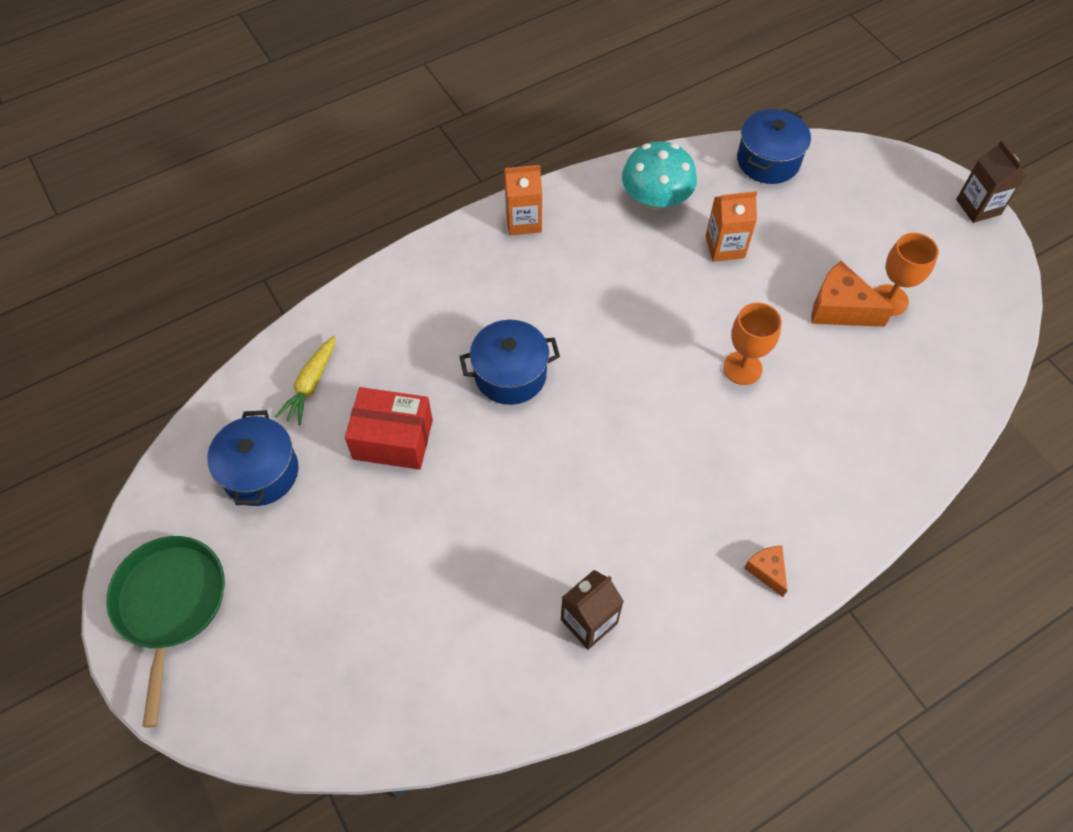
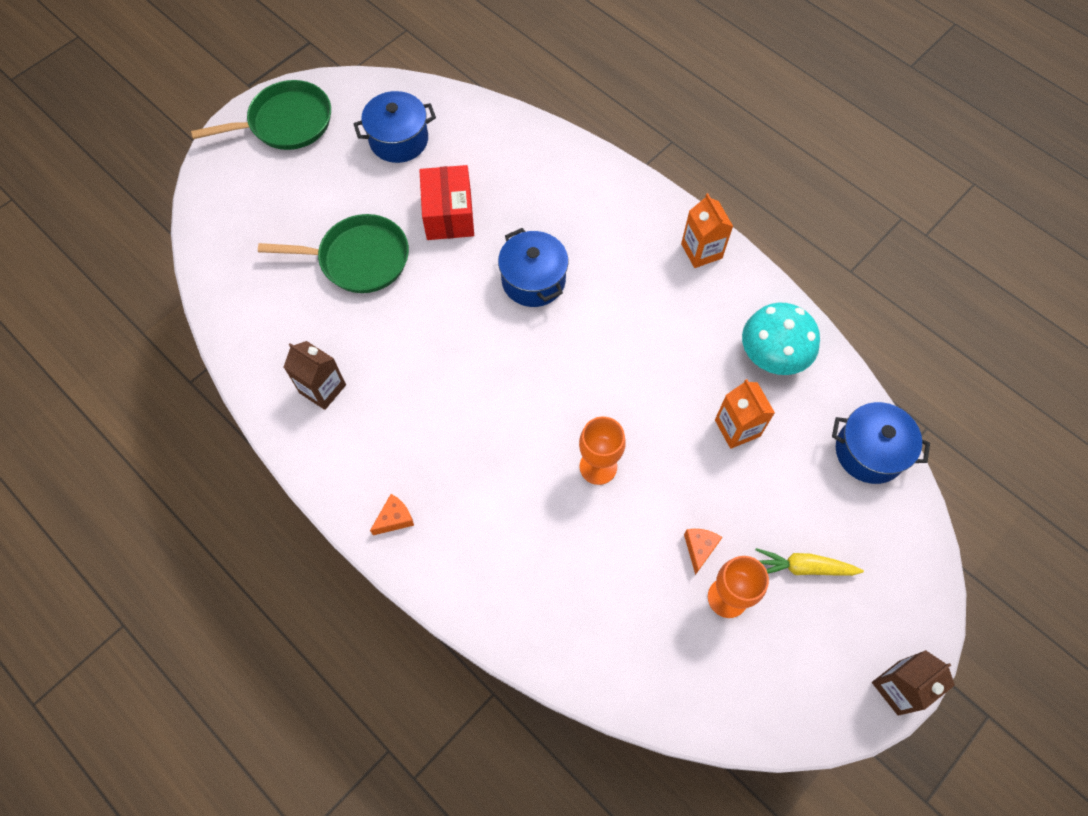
camera: 75 degrees right, 5 degrees up
(311, 385) = (482, 147): yellow carrot -> yellow carrot (803, 567)
(420, 549) = (359, 259): none -> green pan
(840, 308) = (699, 548): orange cheese -> orange cheese, size x0.56

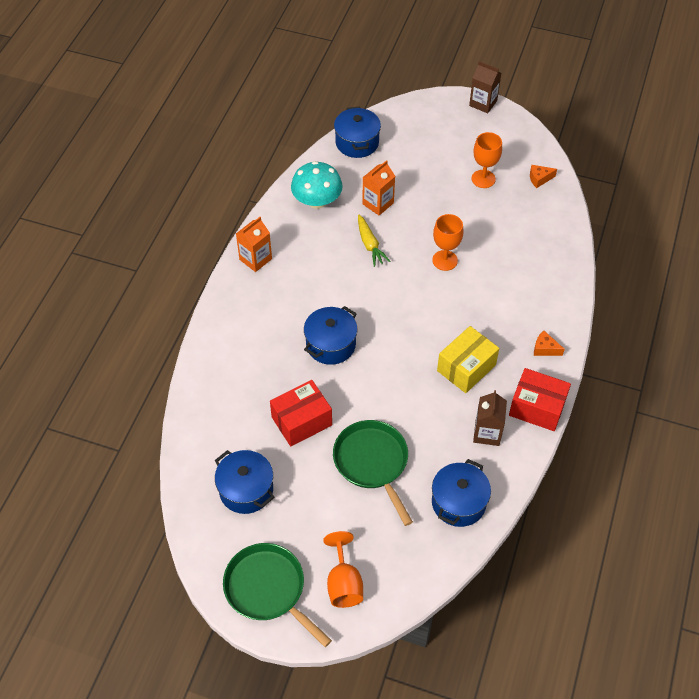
camera: 115 degrees left, 10 degrees down
(249, 182) = (344, 583): none -> orange goblet
(261, 318) = (458, 502): none -> blue pot
(320, 461) = (537, 408): none -> red box
(420, 410) = (466, 368): none -> yellow box
(699, 548) = (464, 198): orange cheese -> orange cheese (539, 179)
(803, 567) = (445, 153): yellow carrot -> yellow carrot (370, 245)

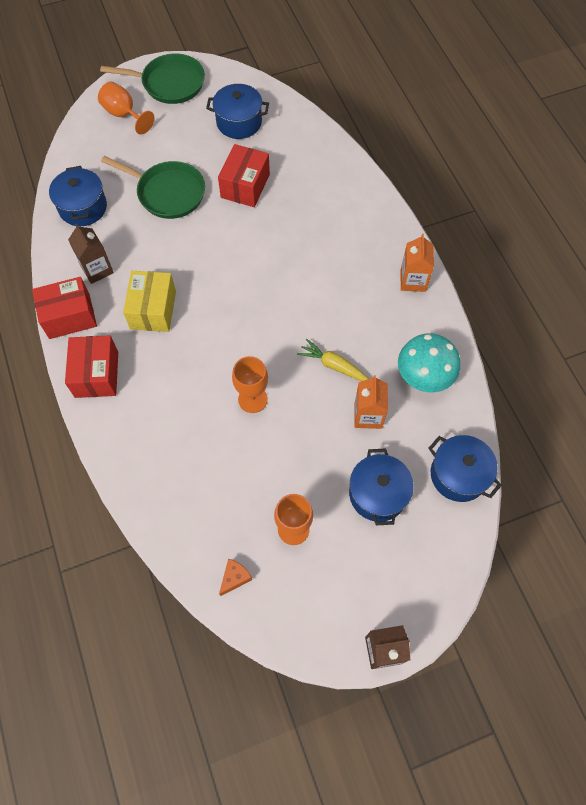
camera: 140 degrees right, 10 degrees up
(330, 344) = (279, 253): blue pot -> blue pot (377, 494)
(545, 349) = (97, 374): orange cheese -> red box

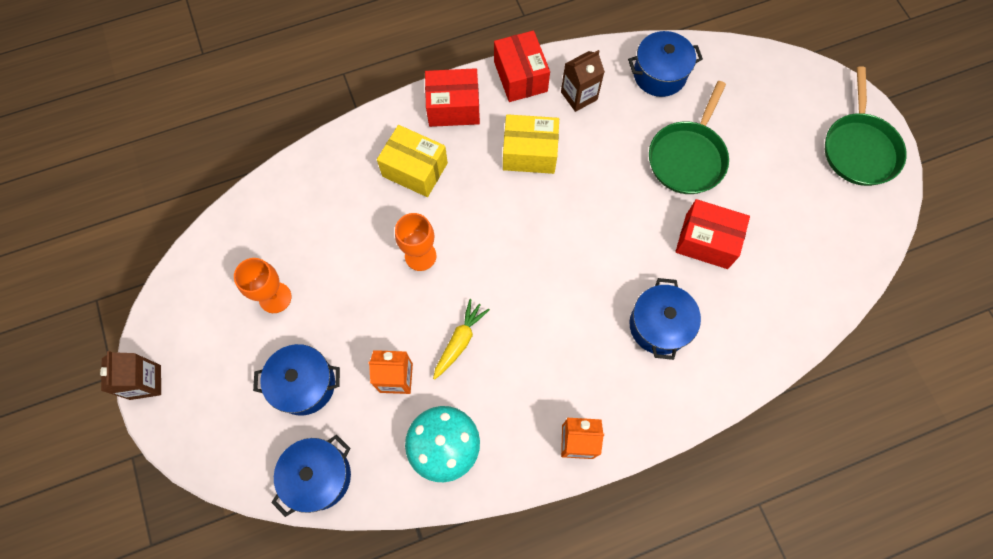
camera: 90 degrees right, 5 degrees up
(124, 115) = (800, 103): orange goblet -> none
(162, 407) = (415, 169): none -> yellow box
(235, 577) = (233, 243): orange cheese -> none
(239, 122) = (807, 231): blue pot -> blue pot (659, 325)

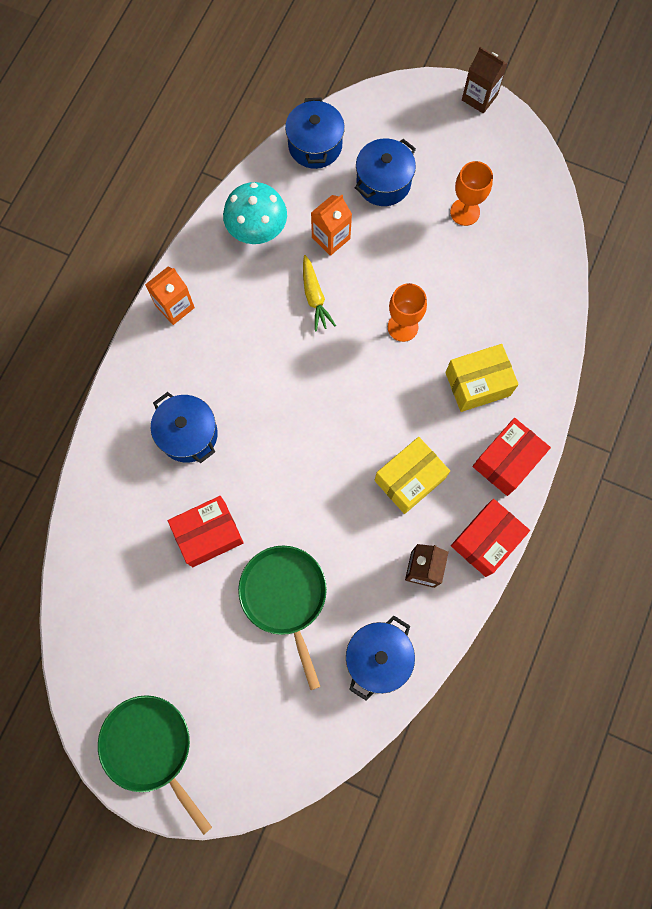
camera: 135 degrees right, 5 degrees up
(520, 76) = (486, 541): red box -> red box turned 75 degrees counterclockwise

